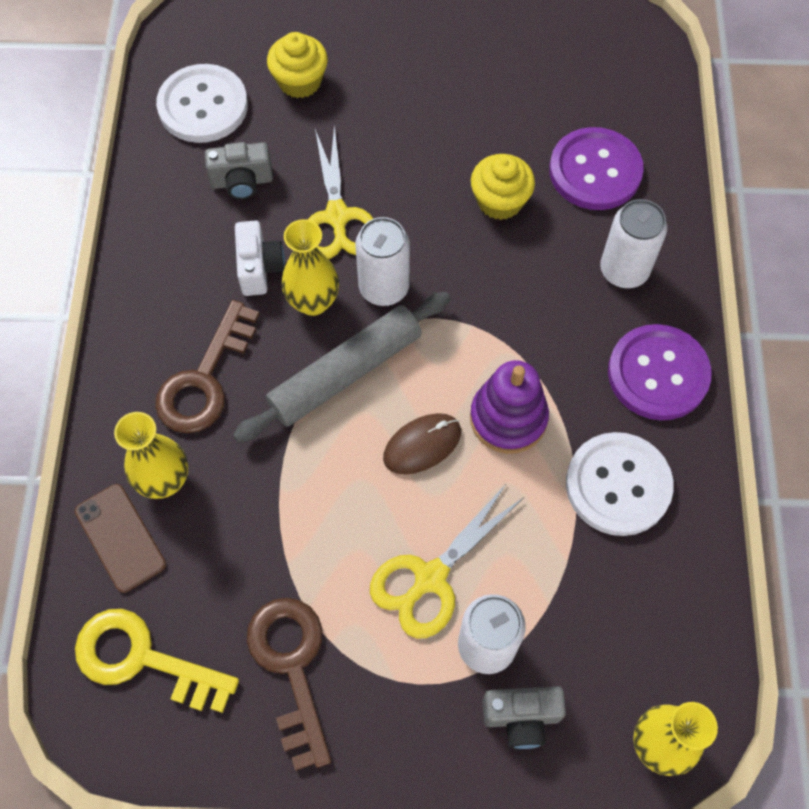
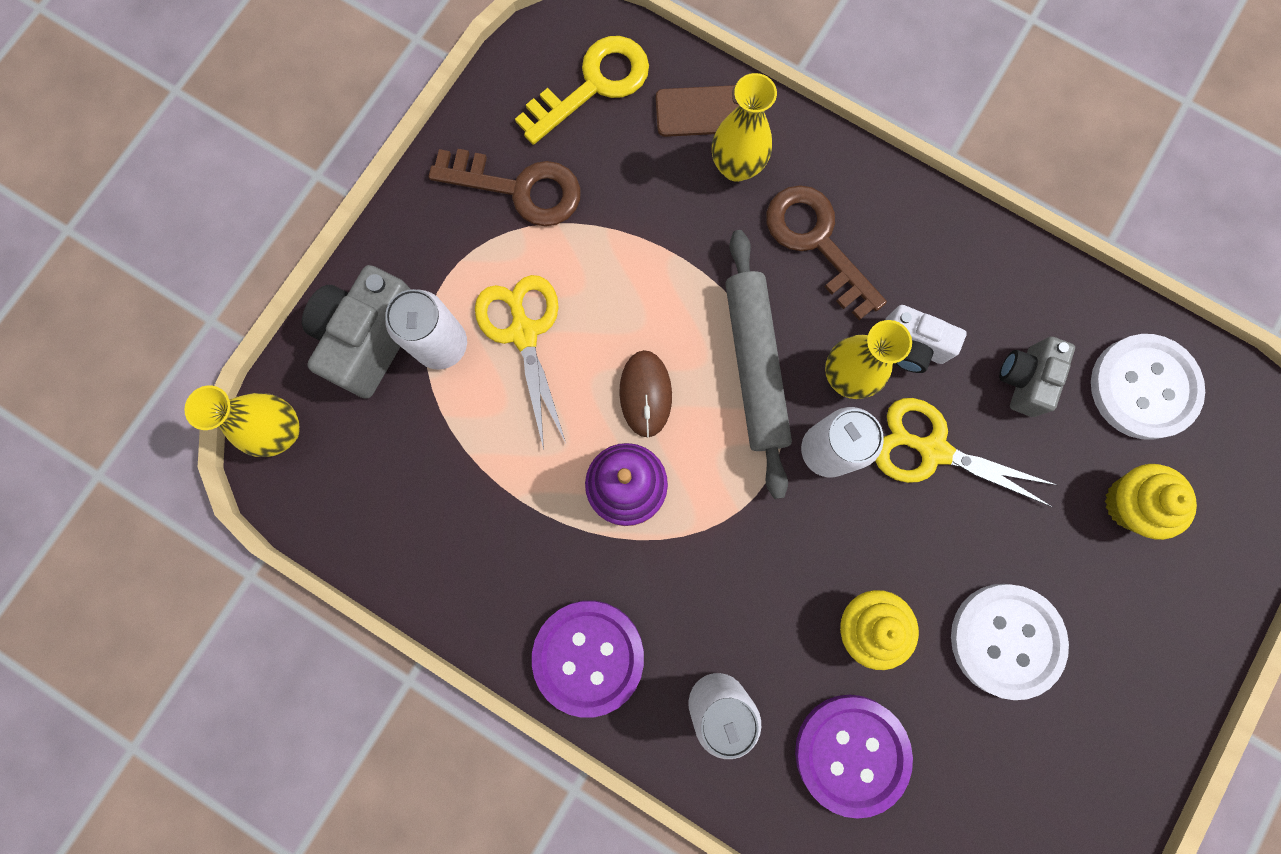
camera: 120 degrees right, 15 degrees up
(521, 717) = (371, 338): grey camera -> grey camera, size x1.62
(618, 485) = (506, 543): white button -> white button (1006, 640)

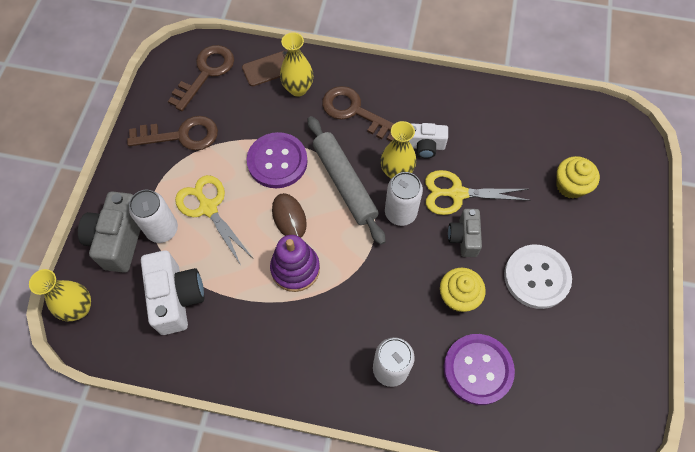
camera: 20 degrees left, 15 degrees down
(431, 467) = (177, 298): none -> white camera
(588, 656) = (306, 371): purple button -> purple button (277, 161)
(593, 86) = (206, 73): yellow key -> brown key
(1024, 379) = (490, 143): grey camera -> grey camera (464, 238)
(1143, 387) = (552, 128): white button -> none

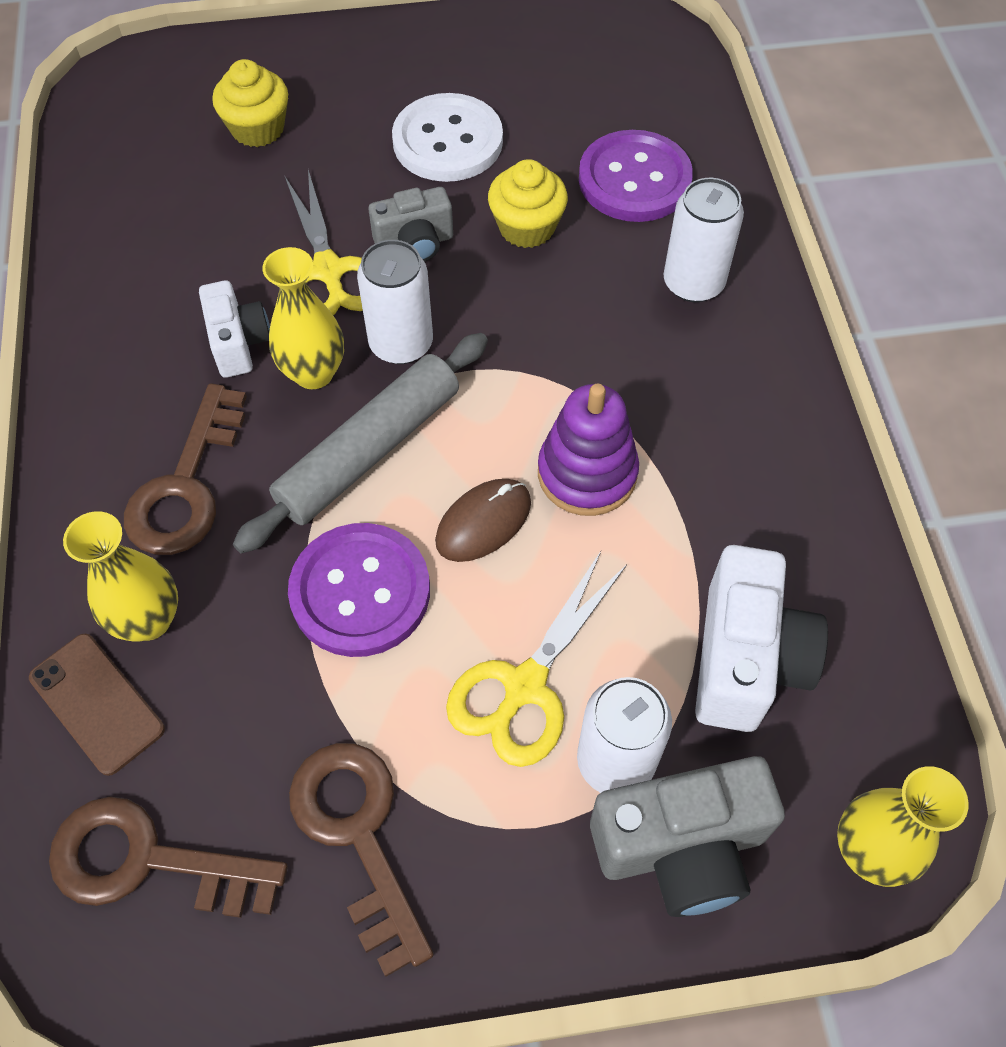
camera: 110 degrees left, 5 degrees down
(177, 298) = (746, 659): white camera -> white camera turned 135 degrees clockwise

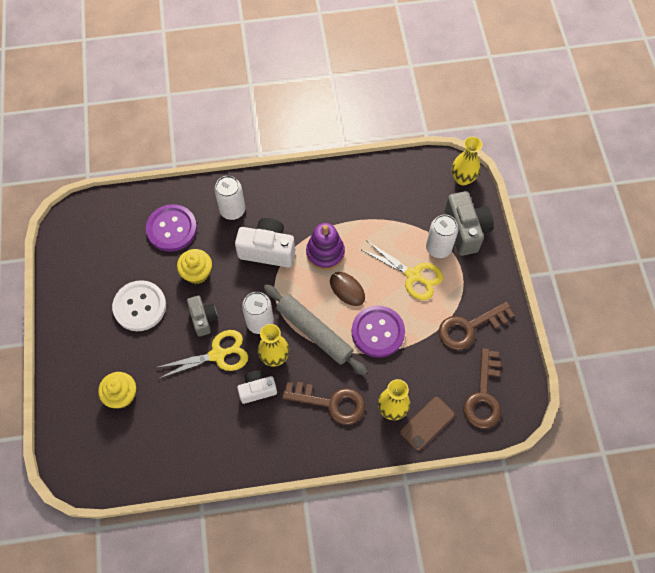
camera: 90 degrees left, 5 degrees up
(746, 659) = (400, 206): white camera -> white camera (267, 250)

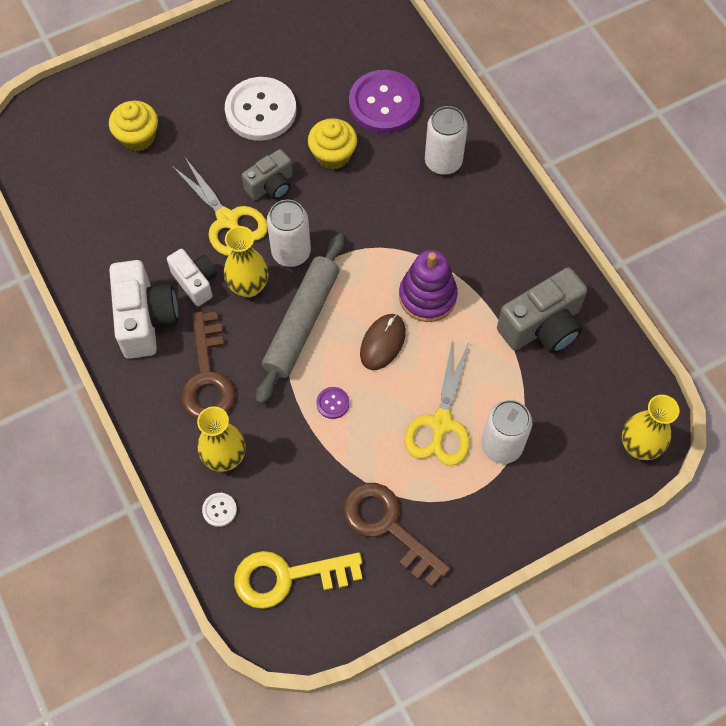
camera: 70 degrees right, 0 degrees up
(267, 250) = (401, 224): white camera -> white camera (145, 319)
(378, 332) = (333, 403): purple button -> purple button, size x0.41
(427, 423) = (219, 510): brown phone -> white button
(466, 230) = (549, 476): grey camera -> grey camera (542, 326)
(483, 395) = (287, 576): brown key -> yellow key

